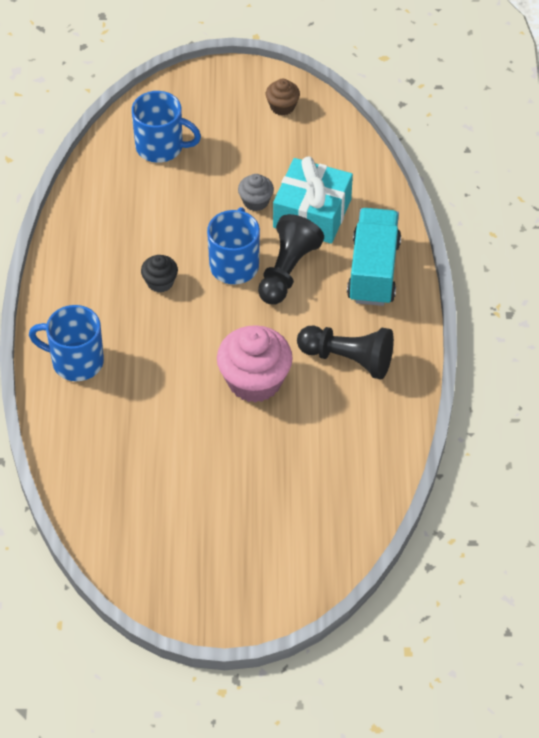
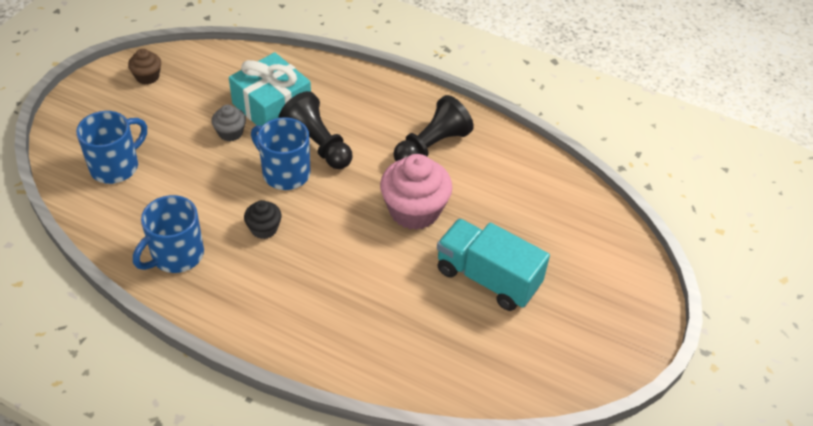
camera: 65 degrees left, 5 degrees down
(75, 361) = (306, 326): blue mug -> blue mug (176, 255)
(373, 271) = (357, 97): turquoise truck -> turquoise truck (487, 278)

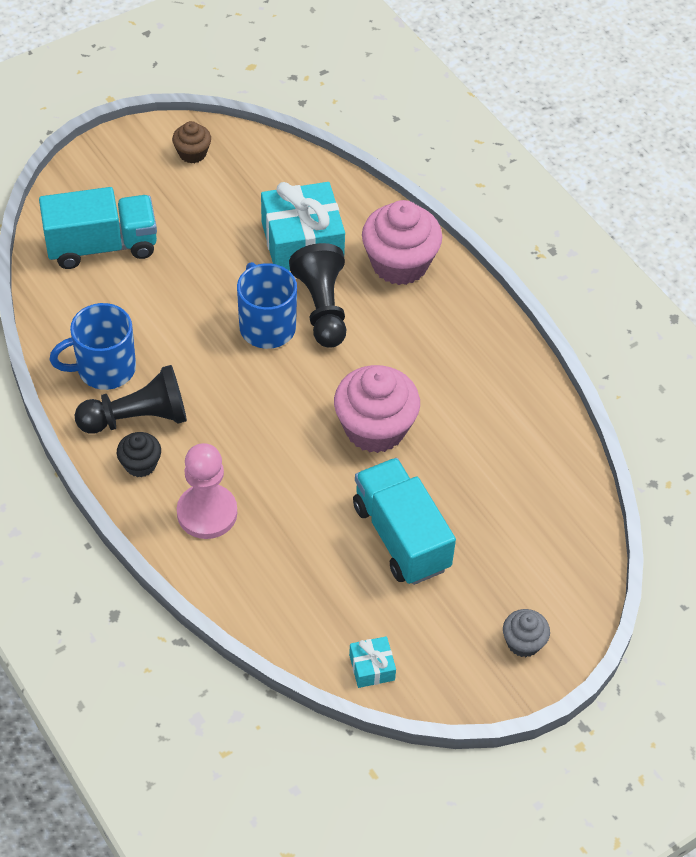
camera: 30 degrees right, 5 degrees up
(116, 166) = (102, 246): blue mug -> turquoise truck
(230, 133) = (239, 256): grey cupcake -> grey cupcake (523, 642)
(264, 229) = (206, 379): black cupcake -> black cupcake (140, 464)
(331, 327) = (207, 513): none -> pink pawn
(352, 94) = (399, 263): none -> pink cupcake
(431, 146) = (446, 363): black pawn -> black pawn (137, 418)
(536, 384) = (372, 667): none -> turquoise gift

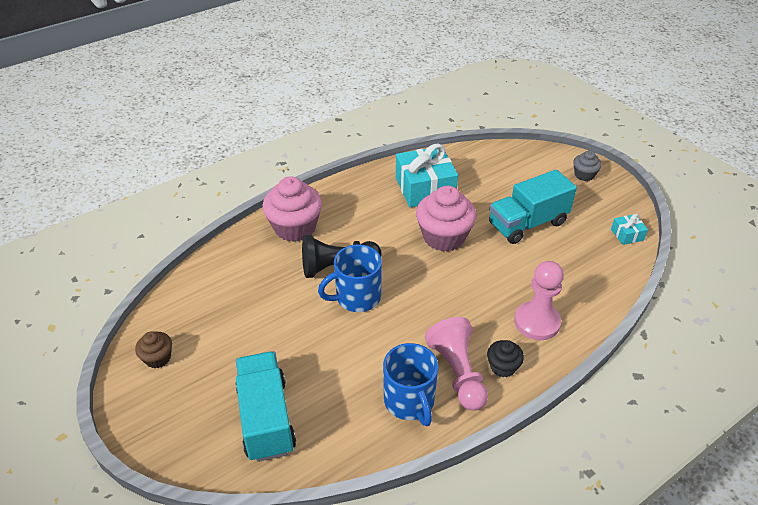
camera: 90 degrees left, 10 degrees down
(137, 418) = (457, 373): black pawn -> pink pawn
(302, 242) = (270, 280): turquoise gift -> turquoise gift (425, 188)

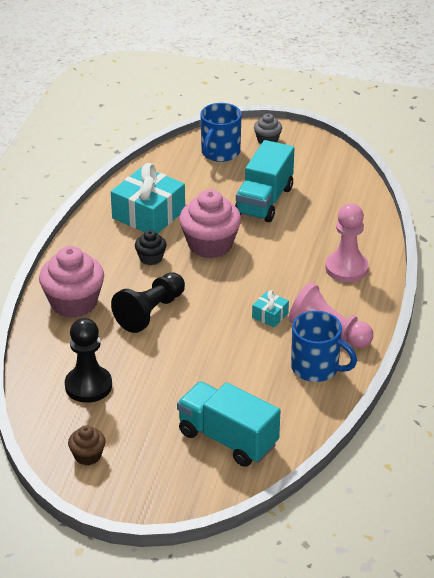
camera: 40 degrees left, 5 degrees down
(227, 300) = (88, 386): none -> black pawn
(356, 297) = (194, 325): blue mug -> blue mug (220, 153)
(503, 367) = (354, 310): black cupcake -> black cupcake (151, 258)
(627, 235) = (346, 172): turquoise gift -> turquoise gift (270, 315)

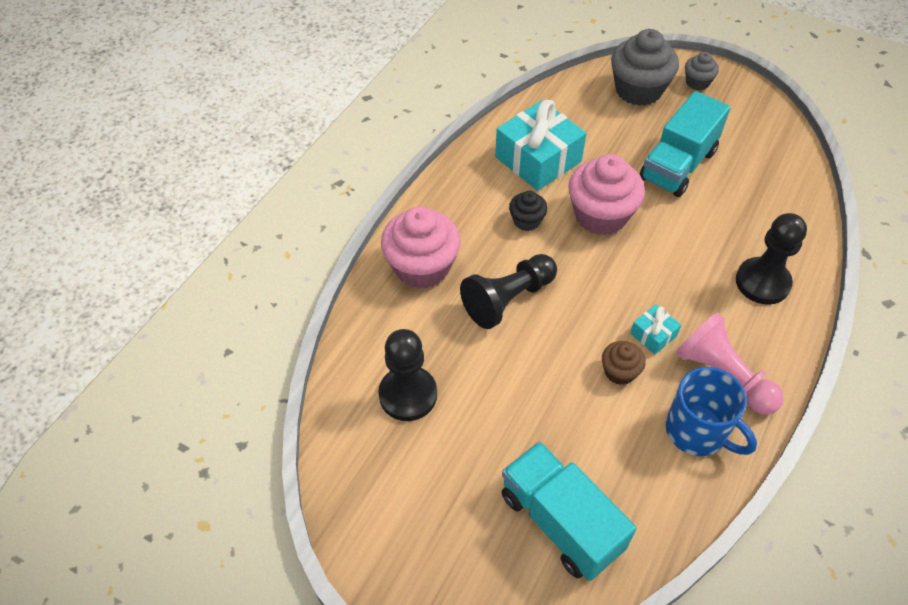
camera: 15 degrees right, 15 degrees up
(87, 455) = (379, 506): brown cupcake -> brown cupcake (619, 372)
(220, 153) = (638, 90): blue mug -> grey cupcake
(346, 268) = (762, 282): pink pawn -> black pawn

